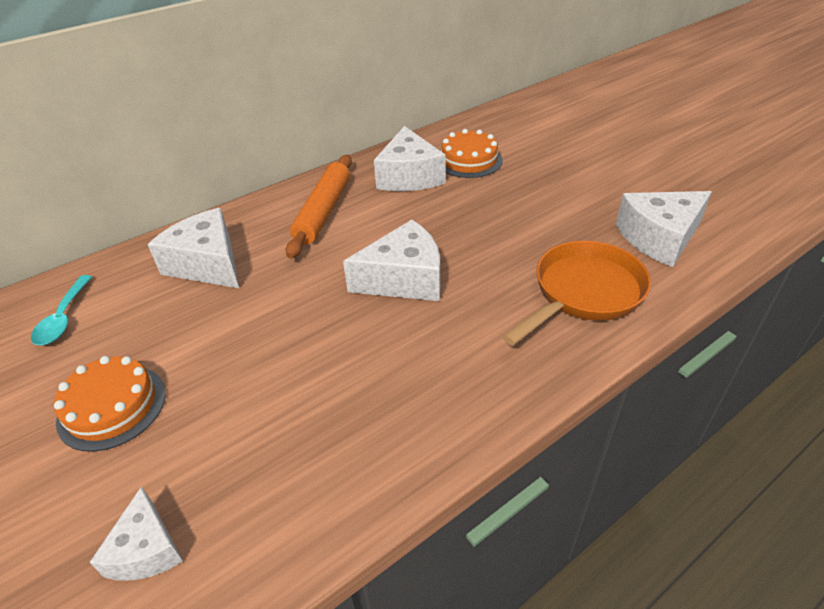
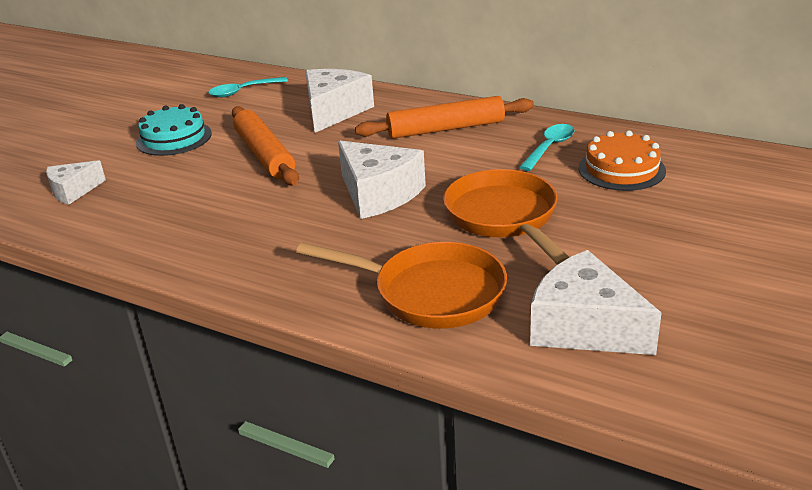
camera: 65 degrees right, 10 degrees down
(112, 406) = (174, 138): orange cake -> turquoise cake
(247, 335) = (264, 155): none -> orange rolling pin
(409, 176) = (549, 148): white cheese -> turquoise spoon
(496, 227) = (504, 217): none -> orange pan

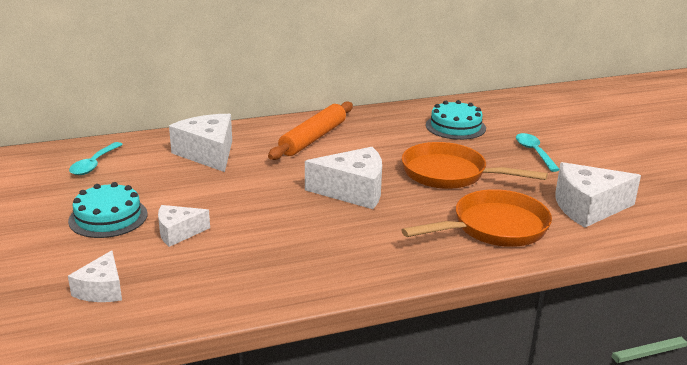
camera: 50 degrees left, 5 degrees down
(189, 170) = (178, 232): none -> white cheese
(264, 155) = (218, 199): orange rolling pin -> none
(549, 148) = (397, 128): turquoise spoon -> turquoise spoon (534, 152)
(621, 169) = (455, 126): orange cake -> turquoise cake

